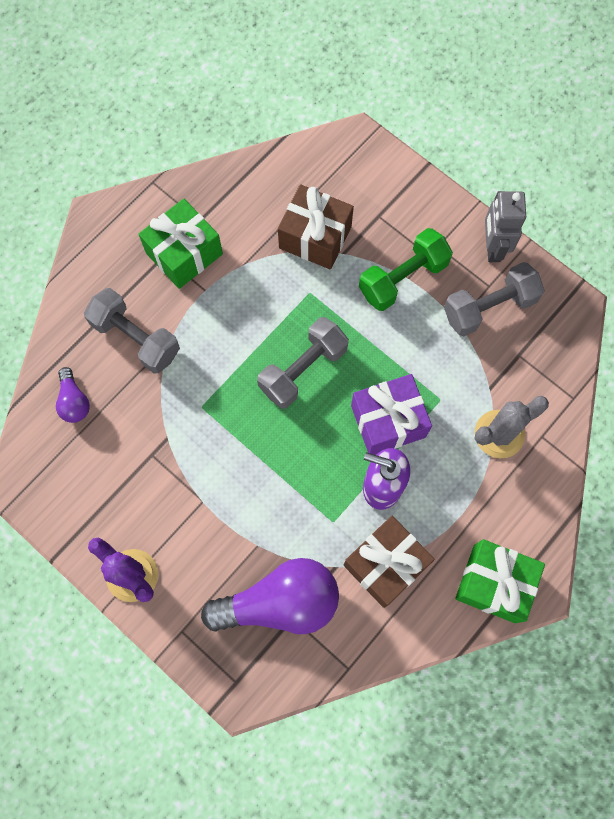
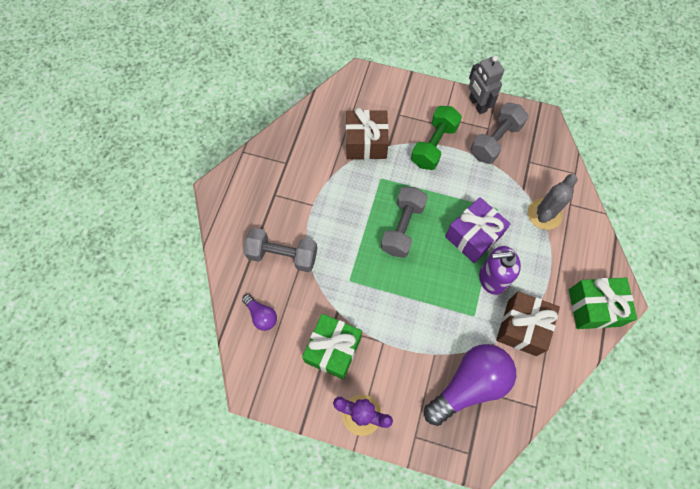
camera: 25 degrees left, 5 degrees down
(184, 253) = (287, 187): green gift -> green gift (333, 349)

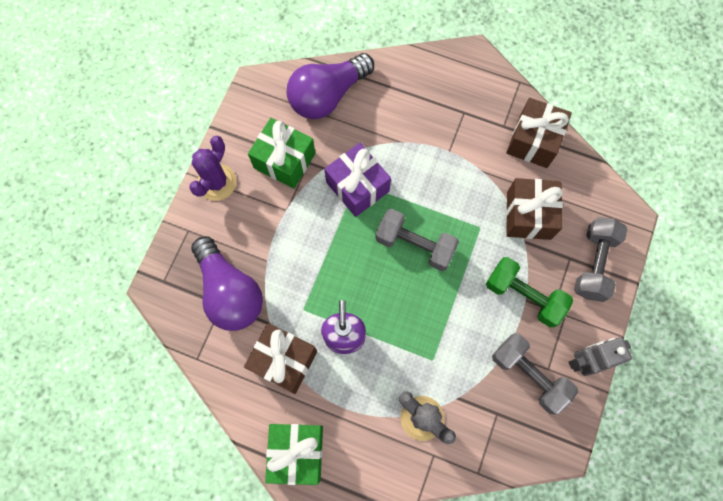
camera: 95 degrees right, 5 degrees up
(261, 315) = (328, 96): purple light bulb -> purple light bulb, size x2.10
(282, 255) = (391, 118): grey dumbbell -> grey dumbbell (593, 264)
(299, 140) = (533, 141): none -> brown gift
(473, 236) = (398, 324): purple gift -> purple gift (357, 186)

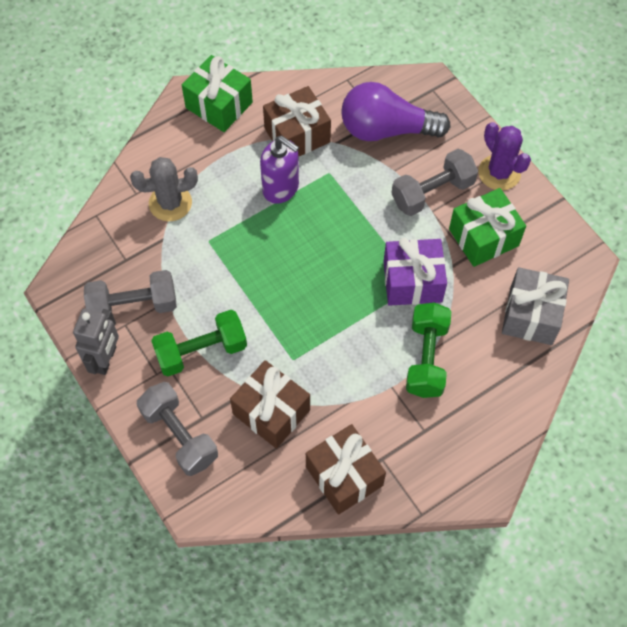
camera: 125 degrees right, 10 degrees down
(328, 96) = (531, 315): purple light bulb -> grey gift
(411, 142) = (426, 358): none -> green dumbbell
(415, 245) = (319, 293): grey dumbbell -> grey dumbbell (432, 192)

